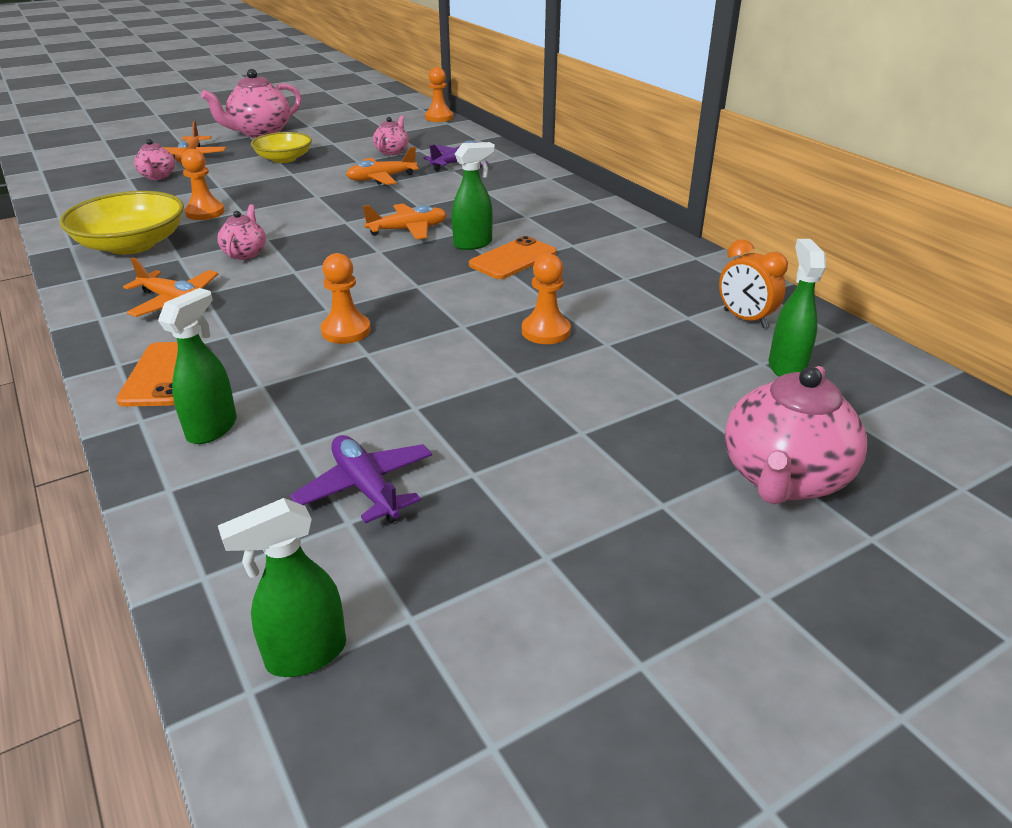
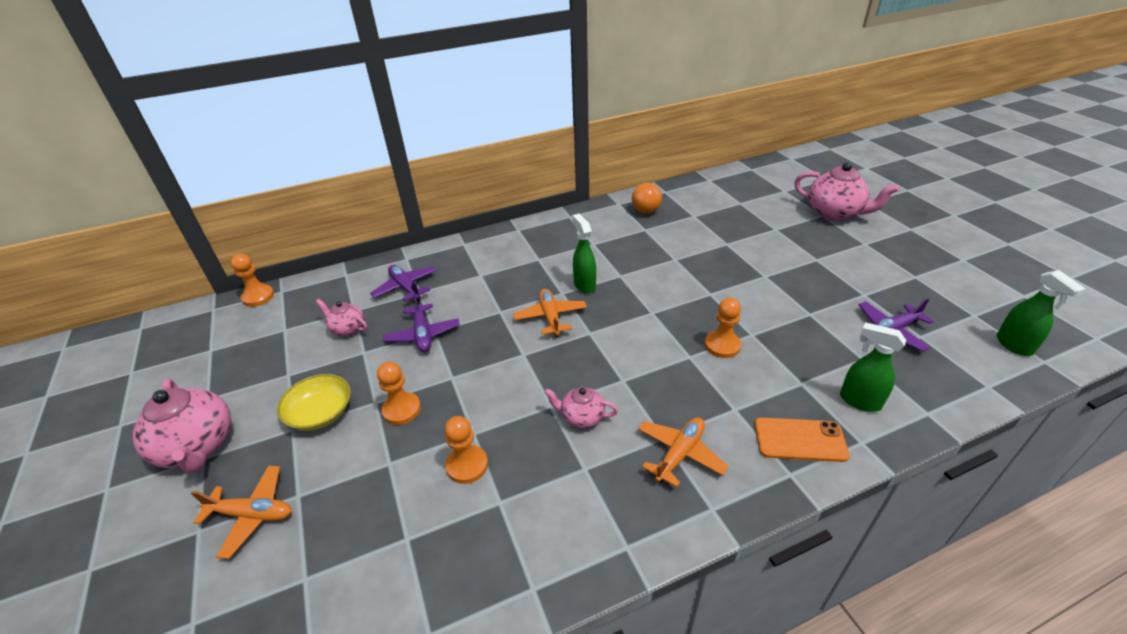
camera: 80 degrees left, 5 degrees up
(132, 244) = (543, 520): yellow bowl -> none
(158, 177) = (318, 539): pink teapot -> none
(381, 178) = (423, 334): orange plane -> purple plane
(513, 259) = (612, 269): orange phone -> none
(546, 331) = (715, 263): orange pawn -> orange pawn (401, 409)
(683, 278) = (646, 211): none -> orange ball
(745, 319) = (695, 200): orange clock -> none
(786, 368) = (744, 198): green spray bottle -> none

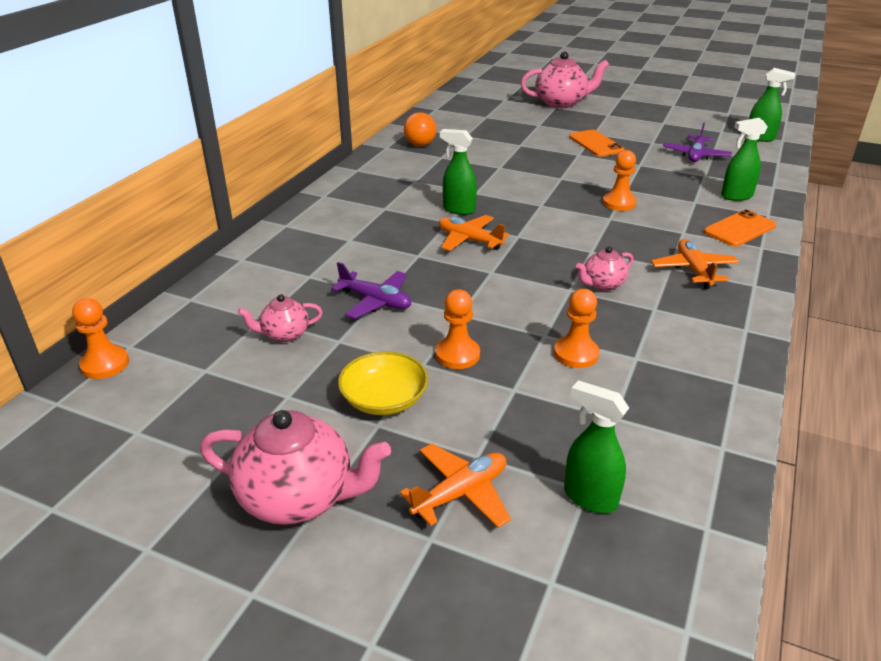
camera: 45 degrees left, 5 degrees down
(297, 586) = (589, 497): none -> green spray bottle
(405, 288) = (287, 279): purple plane -> none
(800, 271) = (596, 144): none -> orange phone

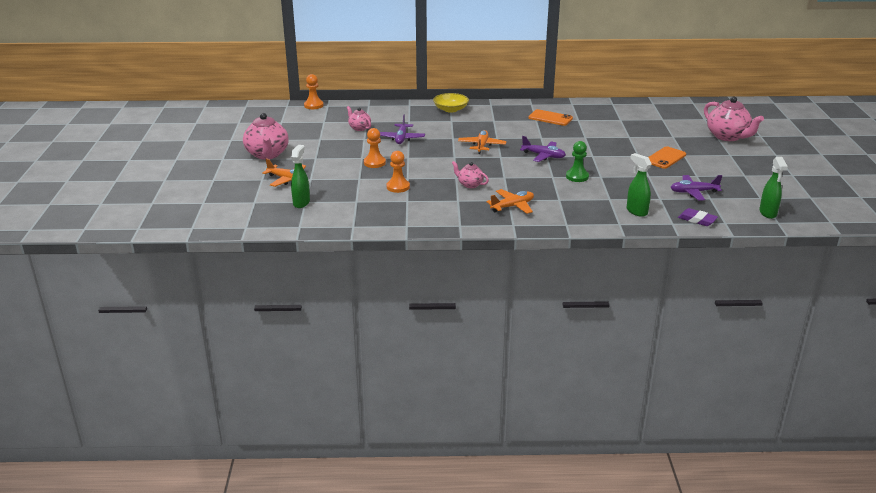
camera: 65 degrees right, 5 degrees down
(384, 399) = (332, 155): yellow bowl -> yellow bowl (450, 109)
(420, 145) = (588, 111): orange ball -> none
(458, 209) = (514, 137): green spray bottle -> none
(538, 206) = (543, 156): none -> purple plane
(619, 203) = (577, 177): orange pawn -> green pawn
(739, 229) = (584, 216): orange phone -> orange phone (550, 118)
(767, 172) = (697, 220): none -> purple eraser

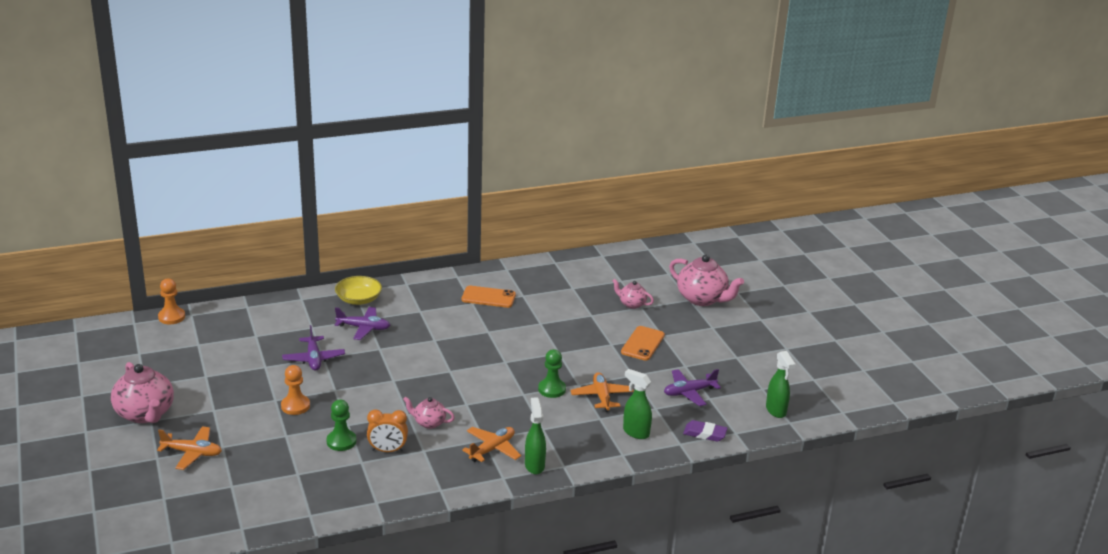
camera: 20 degrees left, 0 degrees up
(301, 203) = (227, 488): green spray bottle -> green spray bottle (534, 465)
(359, 128) = (251, 349): pink teapot -> pink teapot (631, 304)
(398, 187) = (341, 441): orange pawn -> green pawn
(430, 196) = (387, 450): none -> orange clock
(481, 146) = (420, 357): orange plane -> orange plane (602, 397)
(543, 156) = (501, 362): purple plane -> purple plane (363, 328)

